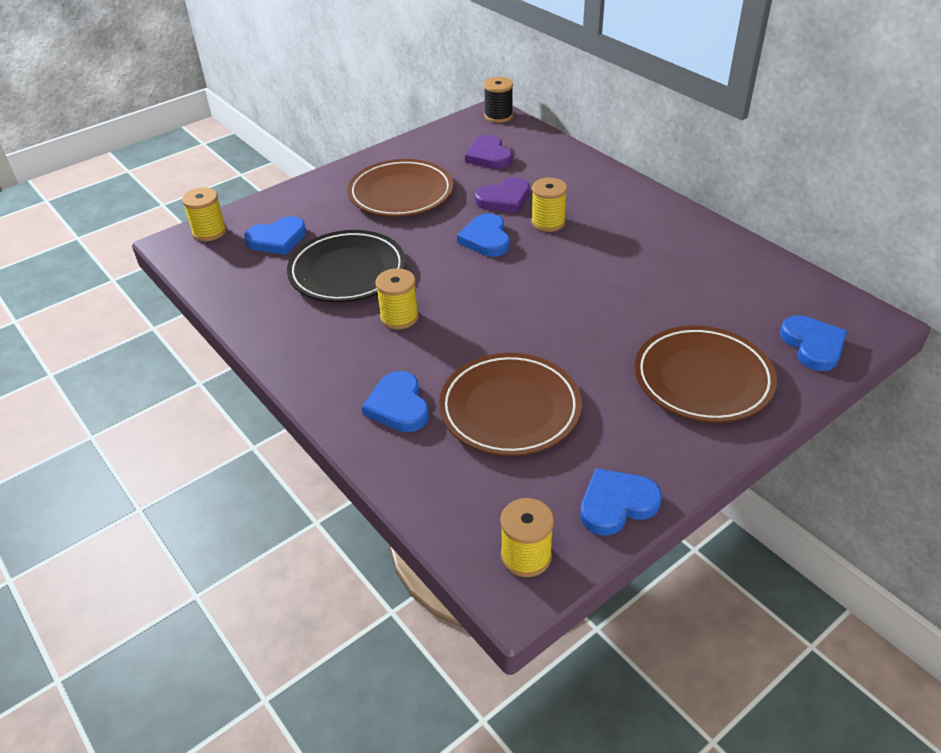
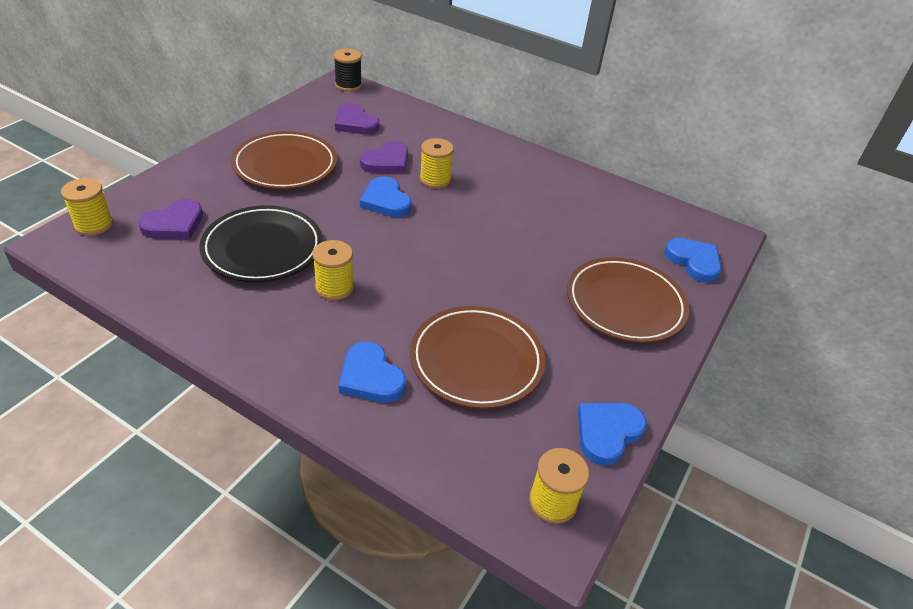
camera: 25 degrees left, 0 degrees up
(277, 239) = (174, 224): blue heart -> purple heart

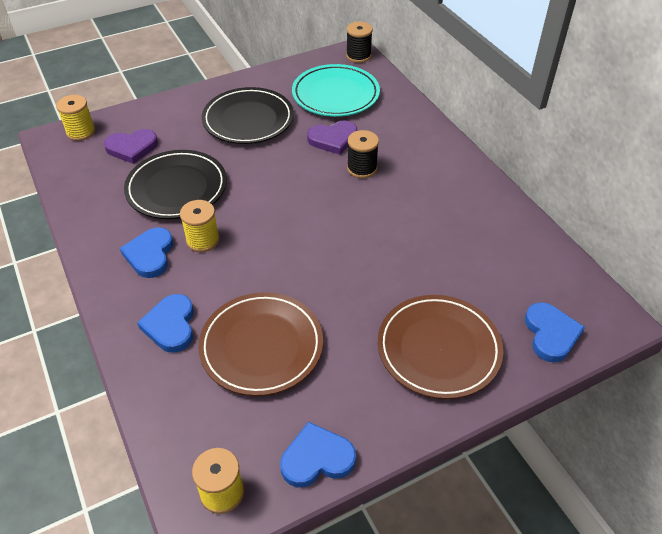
camera: 35 degrees right, 5 degrees up
(285, 165) = (248, 120): brown plate -> black plate
(355, 123) = (335, 95): purple heart -> turquoise plate
(385, 201) = (303, 176): blue heart -> blue heart (150, 255)
(435, 179) = (362, 168): yellow spool -> black spool

